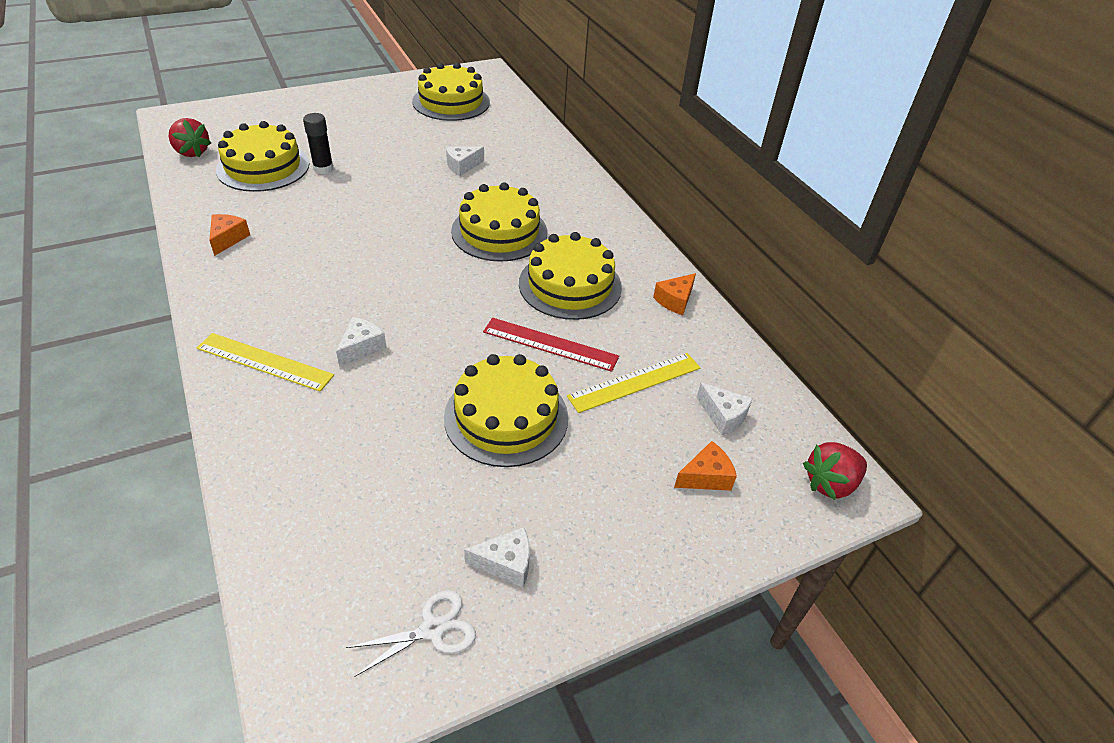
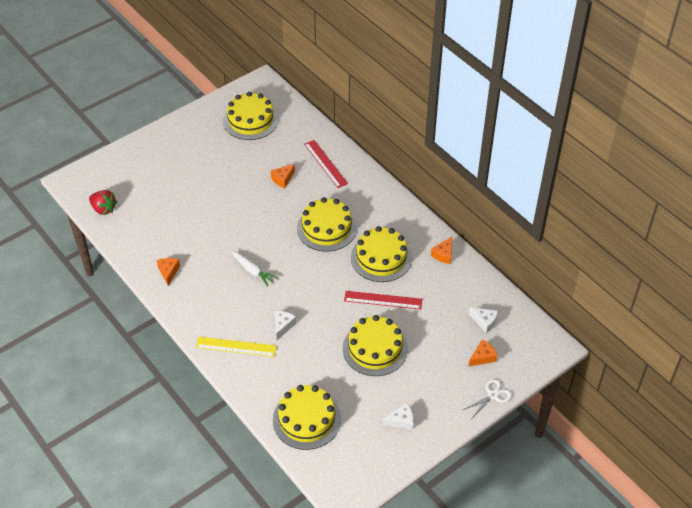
camera: 10 degrees left, 5 degrees up
(263, 167) = (156, 210): yellow cake -> yellow cake (306, 419)
(323, 169) = (195, 203): black glue stick -> none
(357, 262) = (253, 271): none -> white carrot
(433, 629) = (380, 455): white scissors -> white scissors (493, 395)
(462, 166) = (283, 179): white cheese -> orange cheese
(532, 160) = (325, 163): none -> red ruler
(635, 382) = (434, 313): yellow ruler -> none
(830, 483) = (543, 347): red strawberry -> none

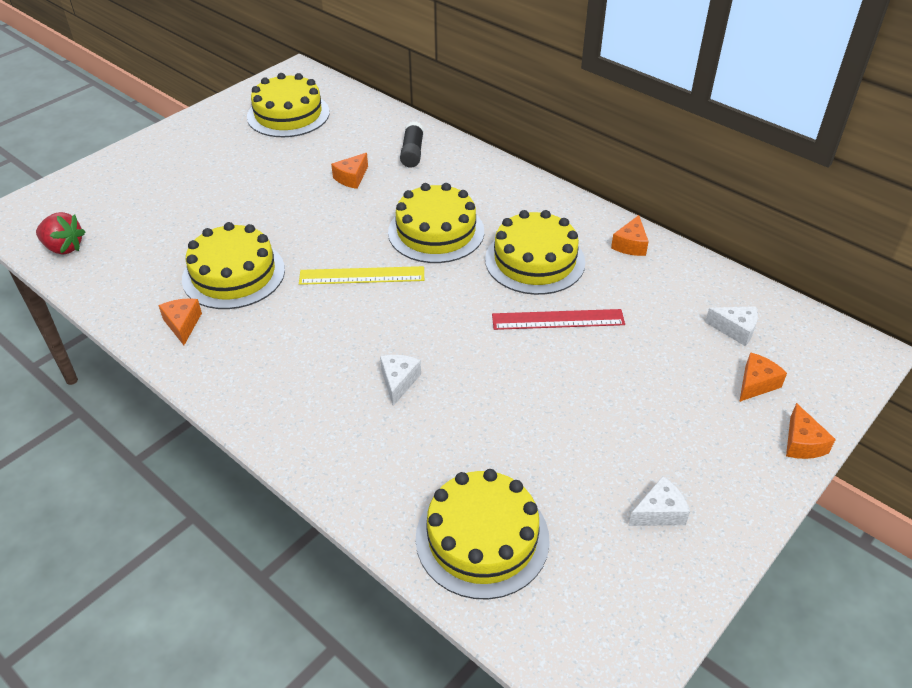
camera: 10 degrees left, 5 degrees down
(236, 347) = (321, 427): yellow ruler -> yellow ruler (362, 275)
(253, 271) = (329, 305): white carrot -> none
(325, 163) = (412, 152): red ruler -> black glue stick
(375, 348) = (569, 395): yellow cake -> yellow cake (233, 274)
(493, 395) = (802, 443): white scissors -> orange cheese

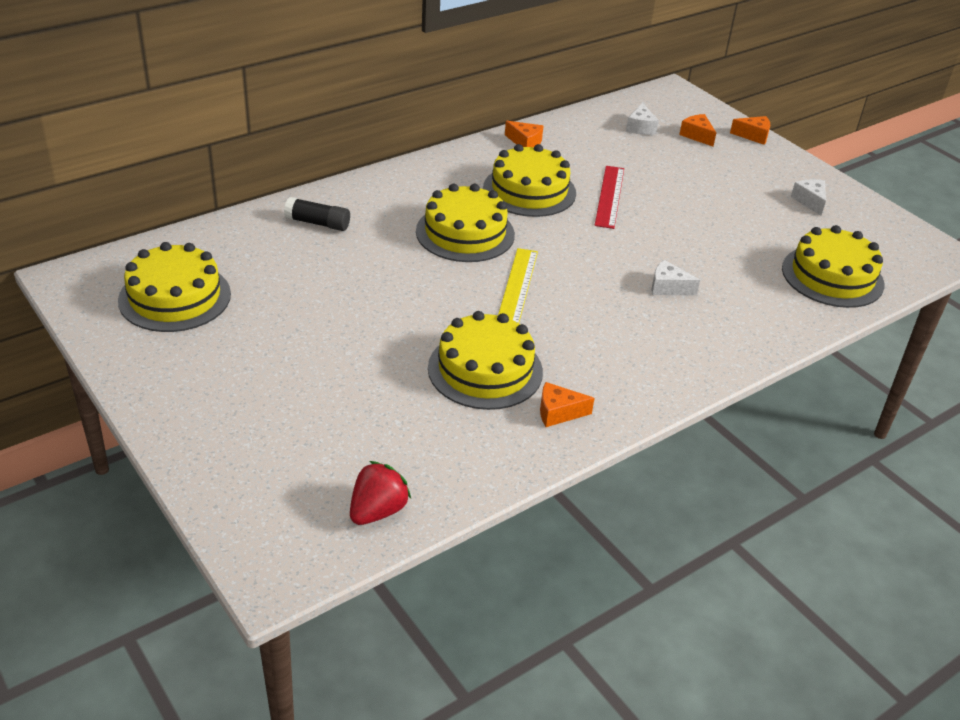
camera: 80 degrees left, 5 degrees down
(351, 178) = (344, 269): orange cheese -> none
(735, 330) = (640, 128): white cheese -> white cheese turned 150 degrees clockwise

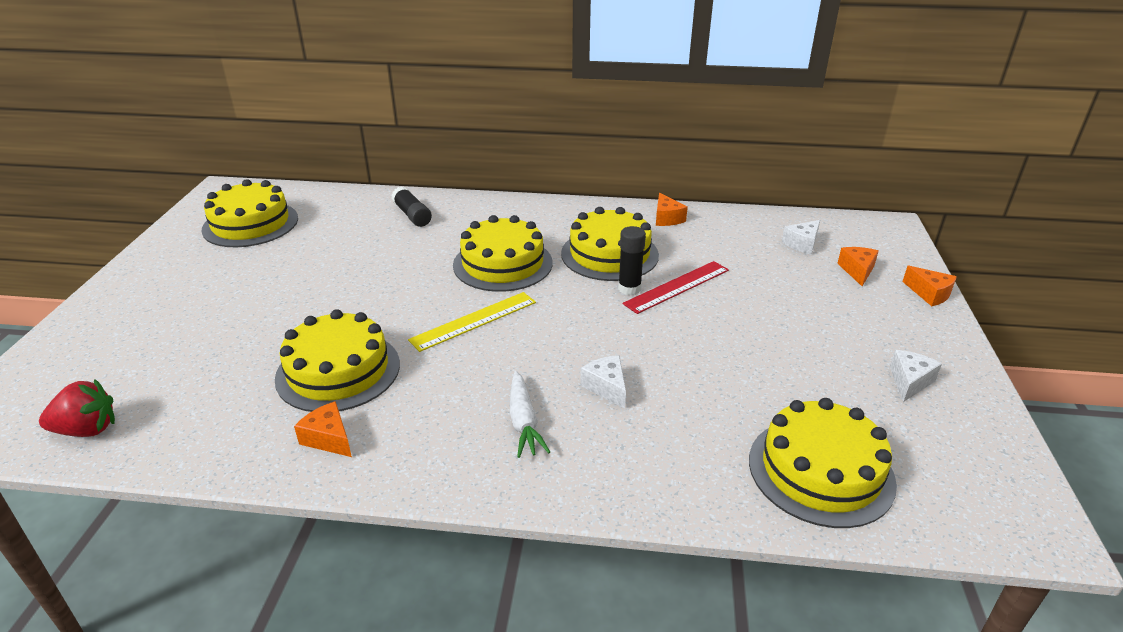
camera: 45 degrees right, 5 degrees down
(582, 212) = (629, 288): none -> black glue stick
(654, 334) = (523, 421): none -> white carrot

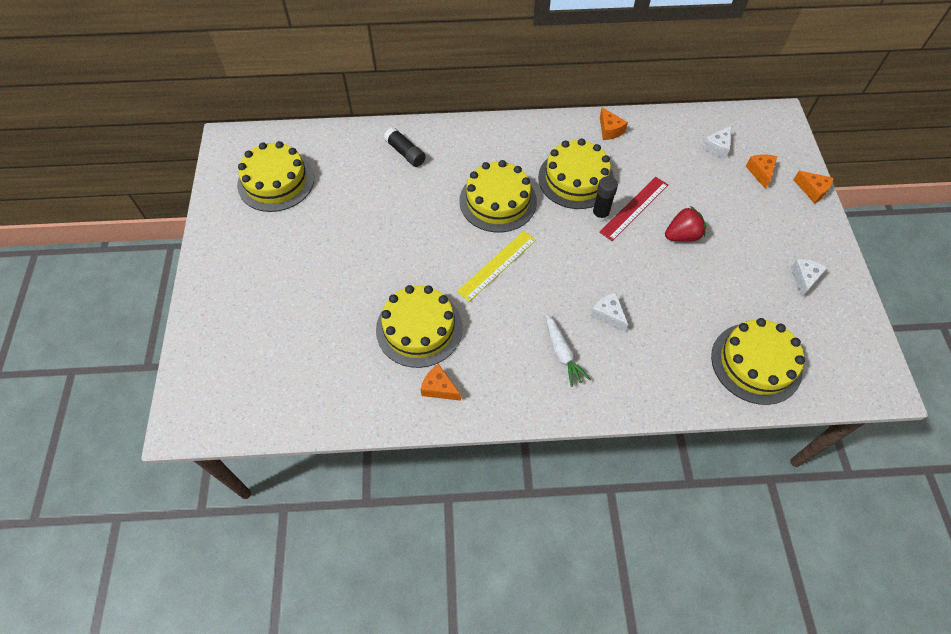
camera: 10 degrees left, 25 degrees up
(87, 430) = (270, 407): red strawberry -> red strawberry (682, 235)

